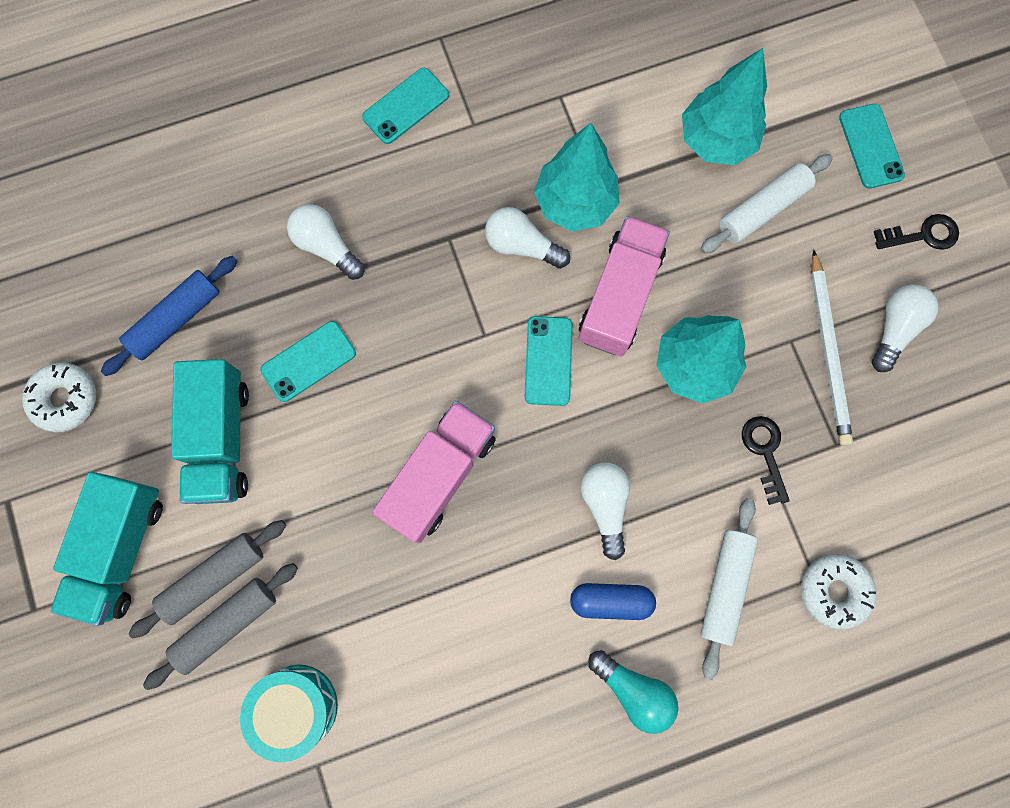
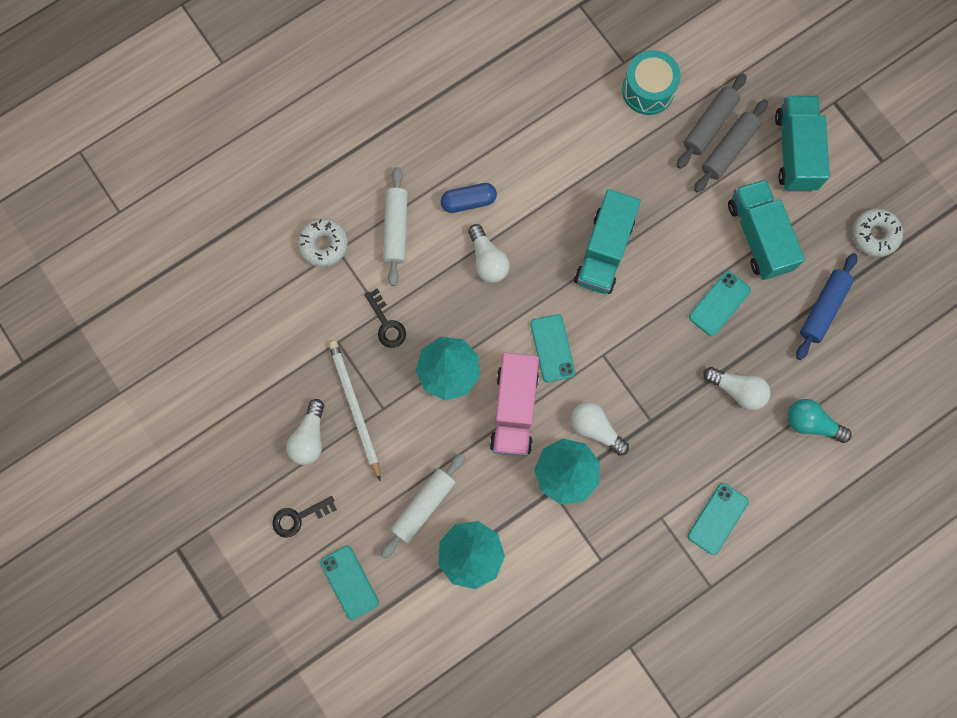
camera: 165 degrees right, 0 degrees up
(439, 475) = (604, 251): pink truck -> turquoise truck
(522, 245) = (595, 429): white light bulb -> white light bulb turned 150 degrees counterclockwise
(633, 690) = (441, 152): turquoise light bulb -> turquoise light bulb (811, 423)

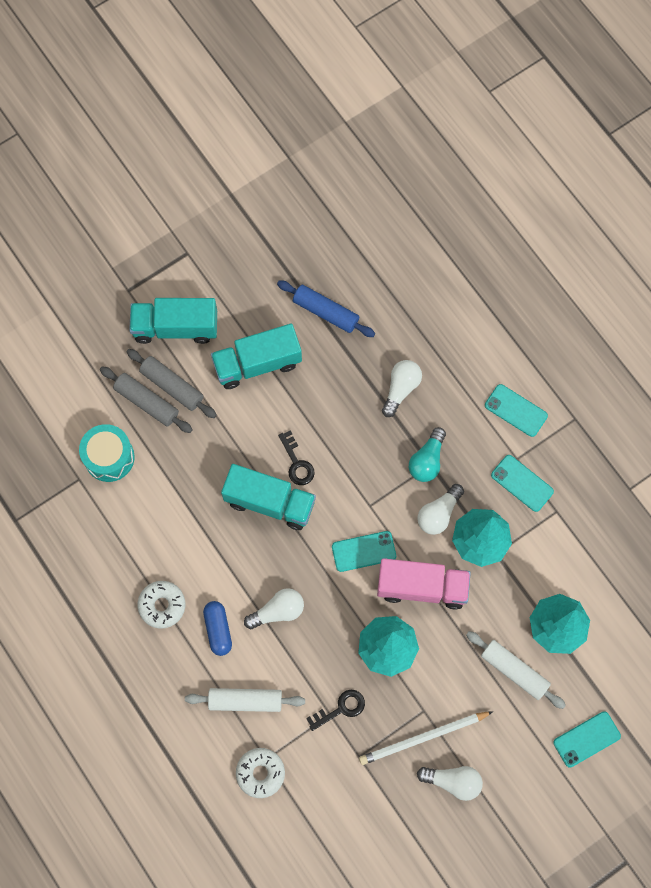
camera: 90 degrees left, 5 degrees down
(298, 517) = (529, 789): black key -> black key (297, 463)
(719, 304) = (321, 400): turquoise phone -> turquoise phone (522, 483)
(811, 423) = (429, 328): turquoise light bulb -> turquoise light bulb (427, 460)
(874, 235) = (257, 264): white donut -> white donut (162, 605)

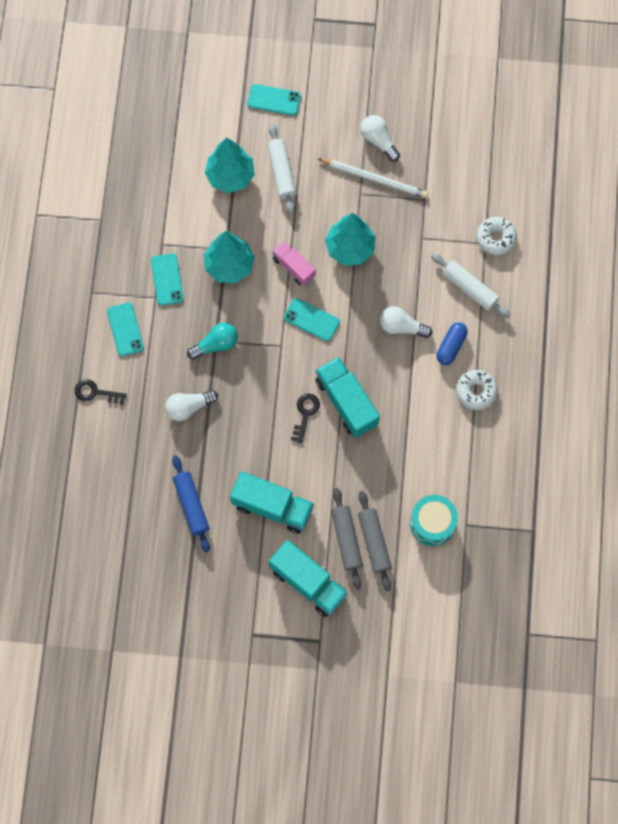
camera: 140 degrees left, 0 degrees up
(341, 708) = (412, 236): black key -> black key (95, 392)
(422, 587) = (294, 267): pink truck -> pink truck, size x0.61
(438, 514) = (240, 304): white light bulb -> none

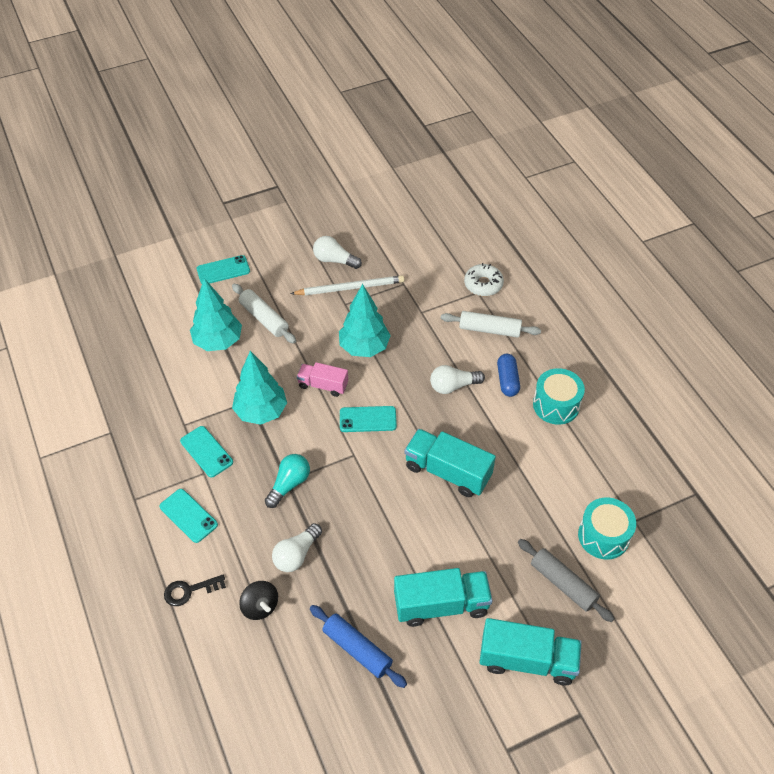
camera: 30 degrees left, 20 degrees down
(140, 434) = (260, 606): none -> black spinning top
(305, 414) = (416, 501): black key -> none
(346, 540) = (535, 596): grey rolling pin -> none
(476, 391) = (556, 405): white donut -> turquoise drum

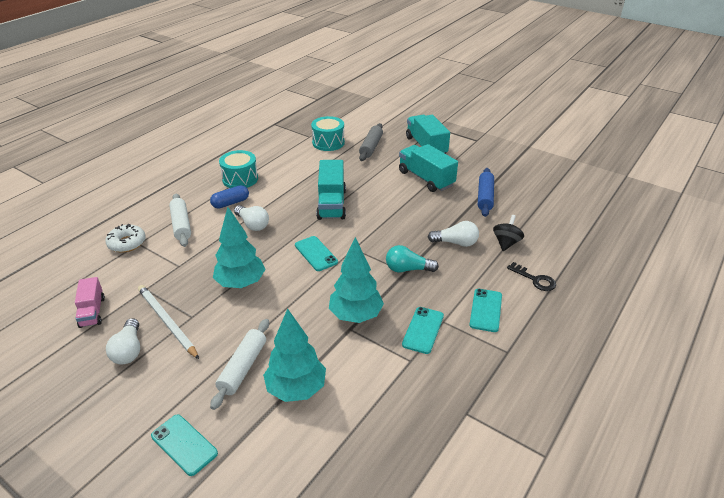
camera: 120 degrees left, 15 degrees down
(323, 385) = (300, 291): pink truck -> pink truck (92, 312)

